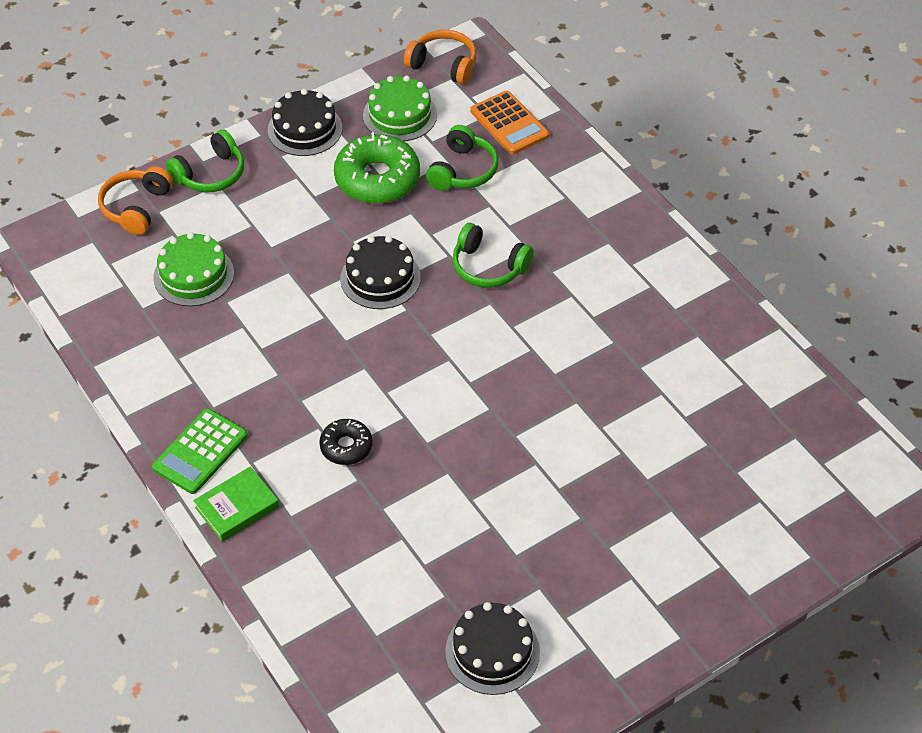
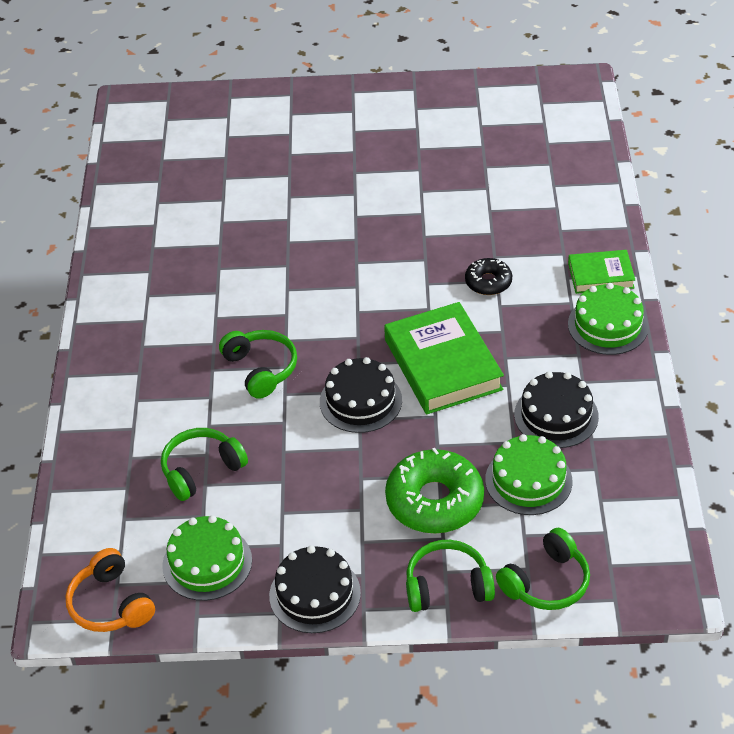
camera: 145 degrees left, 5 degrees down
(136, 207) = (546, 582): orange headphones -> green headphones
(200, 452) = (608, 325): green calculator -> green cake
(332, 342) = (443, 364): none -> green book
(377, 179) = (287, 500): green donut -> green donut (434, 501)
(492, 651) = (479, 129): black cake -> black cake (556, 415)
(509, 123) = (113, 499): orange calculator -> none

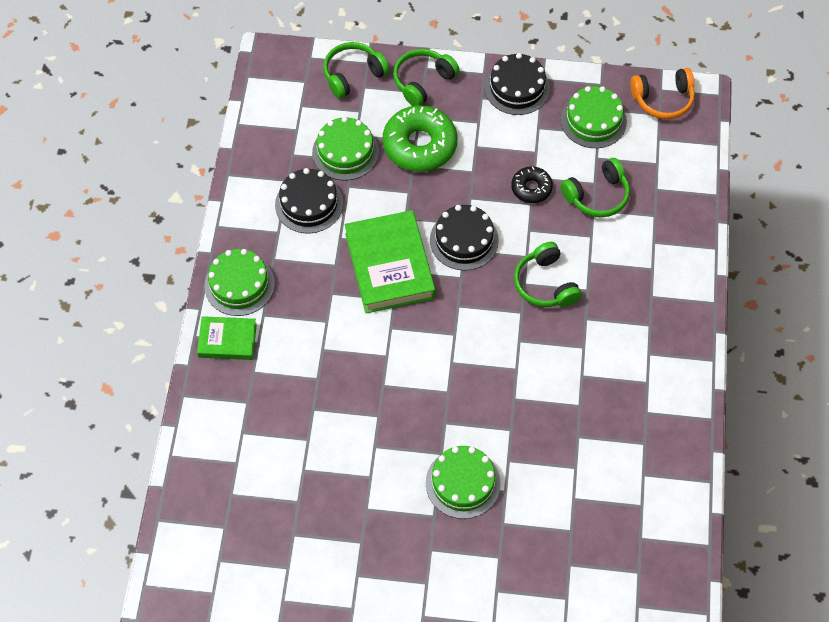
camera: 175 degrees left, 15 degrees up
(110, 604) = (663, 100): orange headphones -> orange headphones turned 105 degrees clockwise
(331, 197) = (463, 483): none -> green cake
(447, 586) = (423, 81): green headphones -> green headphones turned 135 degrees clockwise
(488, 282) = (330, 349): black donut -> black donut (531, 188)

